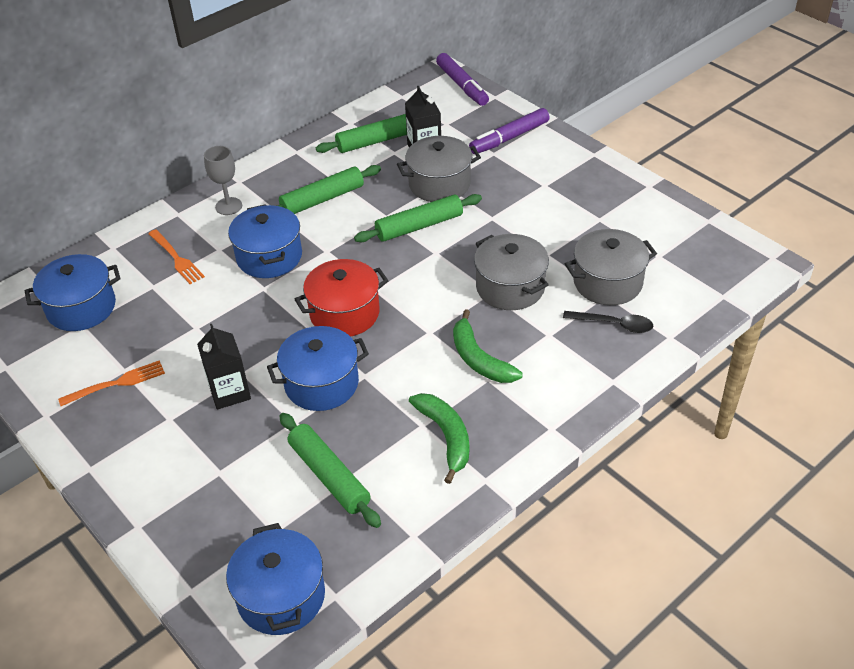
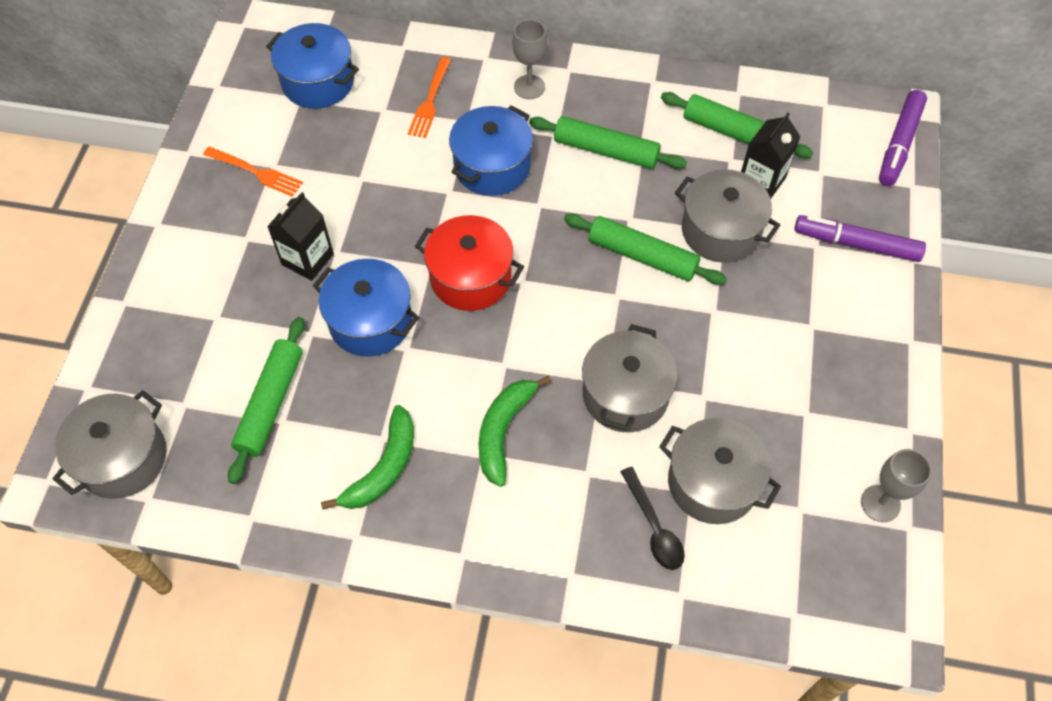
camera: 50 degrees right, 15 degrees up
(281, 596) = (123, 458): blue pot -> grey pot
(683, 223) = (880, 503): none -> grey goblet

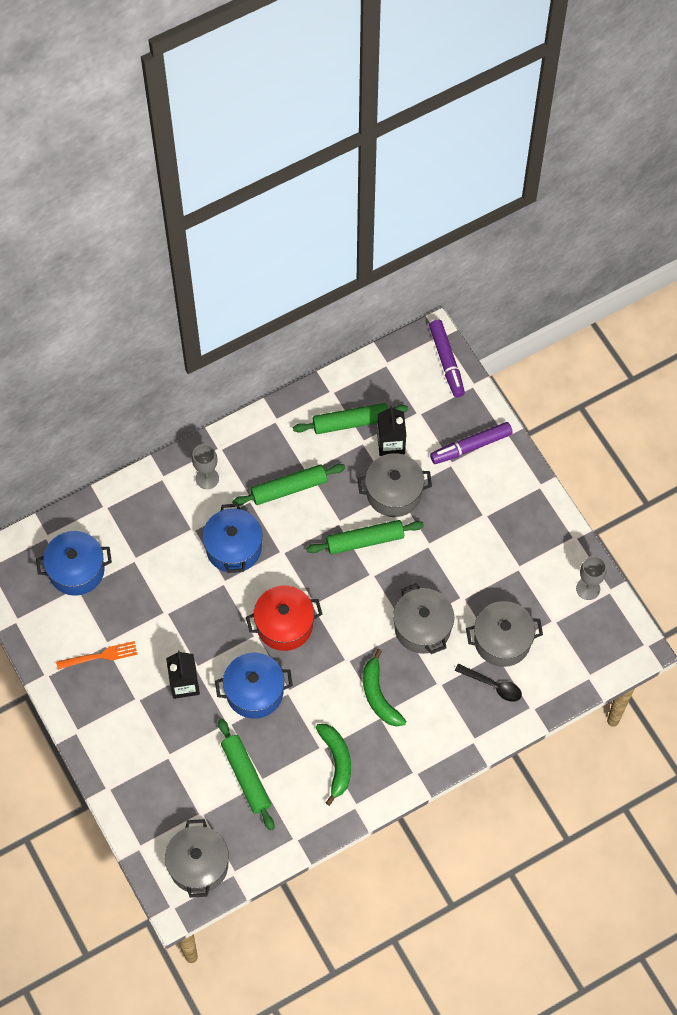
camera: 40 degrees left, 5 degrees up
(430, 100) = (157, 532): orange fork -> none

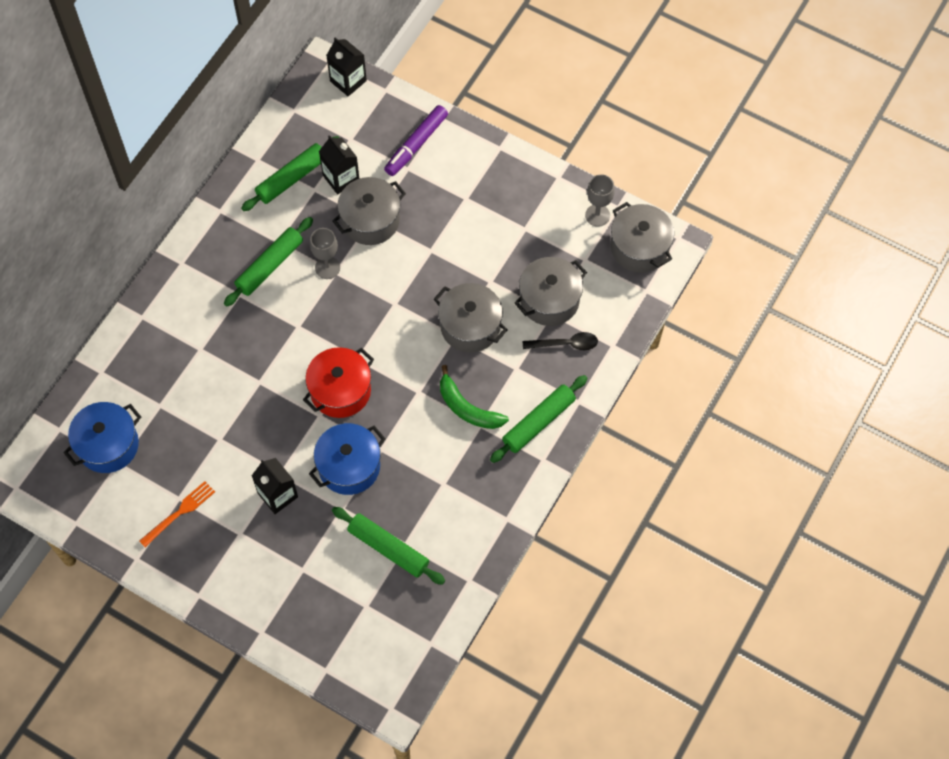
camera: 30 degrees left, 0 degrees up
(198, 865) = (392, 655): grey pot -> grey pot (639, 247)
(207, 478) = (185, 296): grey goblet -> grey goblet (327, 267)
(233, 548) = (249, 346): blue pot -> none
(336, 762) = (465, 489): green banana -> none
(365, 540) = (369, 276): green rolling pin -> green rolling pin (538, 422)
(446, 361) = (348, 81): purple marker -> black carton

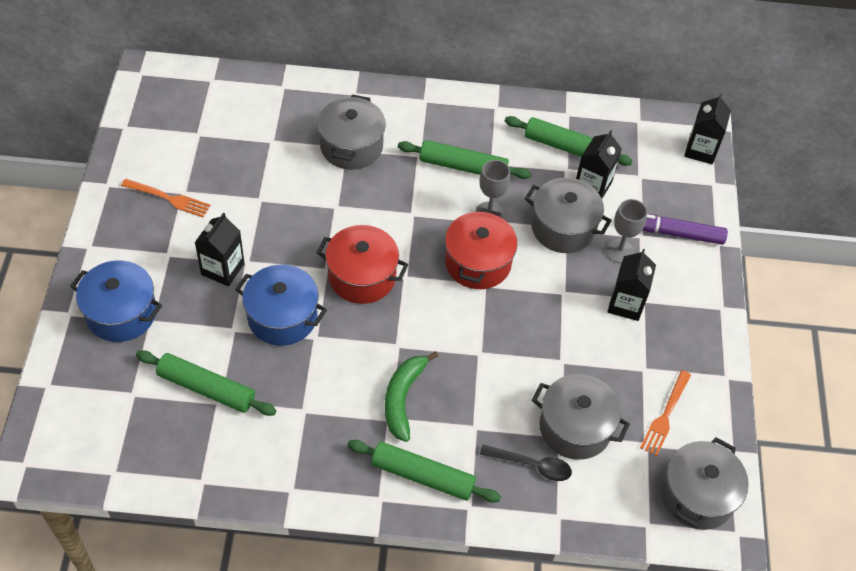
camera: 60 degrees right, 10 degrees down
(108, 445) = (212, 120): blue pot -> blue pot (121, 313)
(371, 299) = (478, 263): none -> red pot
(388, 548) = (206, 388): green rolling pin -> green rolling pin turned 75 degrees counterclockwise
(463, 212) = (625, 304): none -> black carton
(470, 326) = (498, 363): grey pot -> grey pot (351, 146)
(565, 344) = (531, 465): black spoon -> black spoon turned 45 degrees counterclockwise
(569, 234) = (665, 415): none -> orange fork
(597, 215) = (707, 435): grey goblet -> grey goblet (619, 251)

